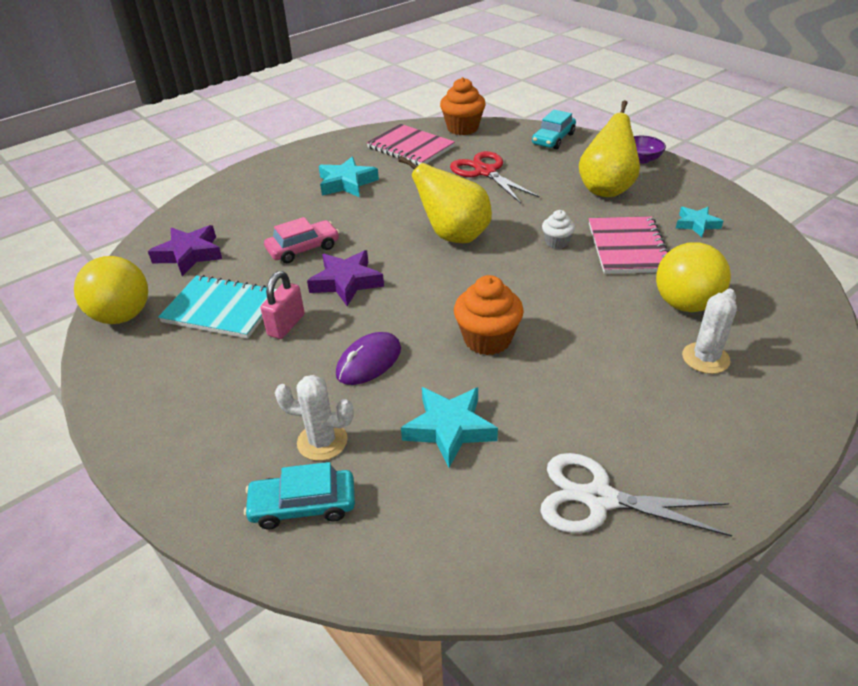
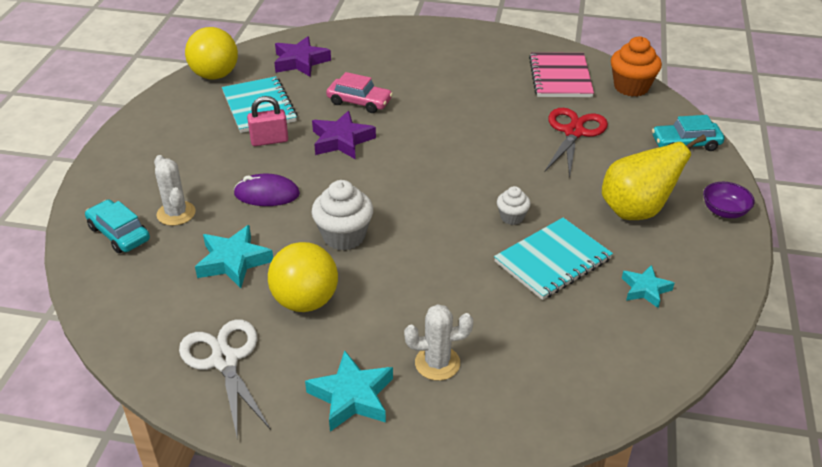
camera: 50 degrees right, 0 degrees up
(347, 183) = (466, 75): turquoise star -> turquoise star (352, 396)
(454, 236) = (456, 160): yellow pear -> none
(487, 339) = (344, 236): orange cupcake -> white cupcake
(628, 247) = (552, 260): pink notebook -> turquoise notebook
(685, 304) = (503, 326): yellow ball -> yellow ball (305, 301)

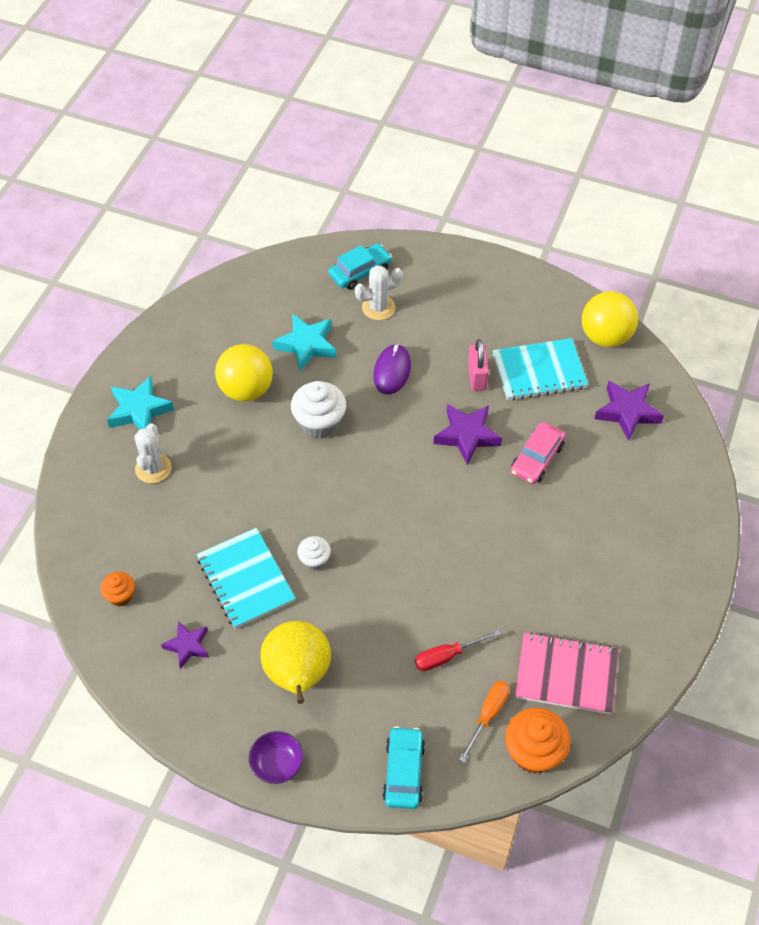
camera: 100 degrees right, 15 degrees up
(224, 360) = (198, 337): white scissors -> none
(573, 132) = (446, 656): red scissors -> red screwdriver
(614, 109) = (488, 715): none -> orange screwdriver
(615, 355) = (120, 596): none -> orange cupcake
(645, 289) = (187, 646): turquoise star -> purple star

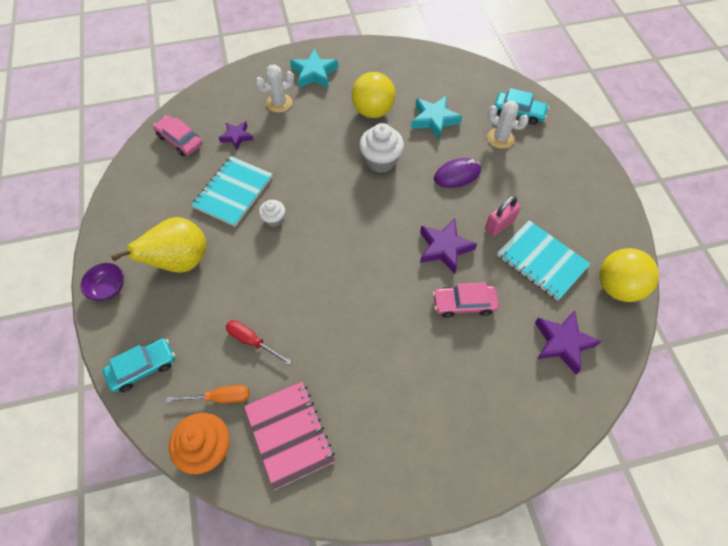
camera: 55 degrees right, 5 degrees up
(120, 596) = (180, 140): orange cupcake -> pink car
(187, 646) = (166, 192): purple star -> purple star (237, 137)

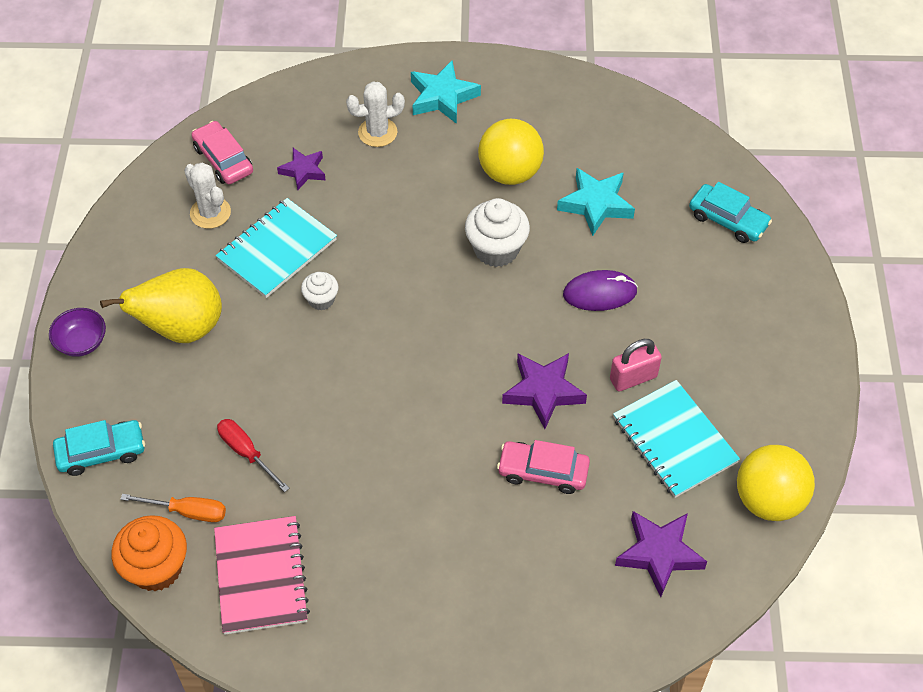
camera: 15 degrees right, 5 degrees down
(500, 138) = (684, 253): white cactus -> white cactus (210, 213)

